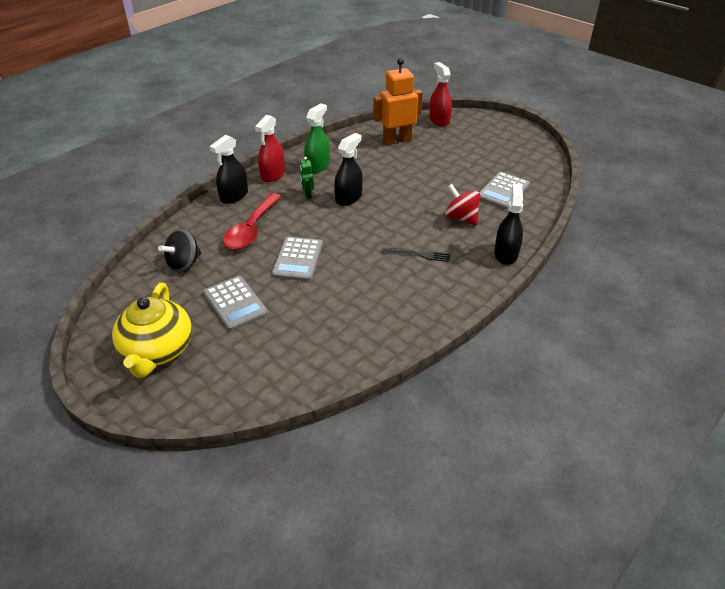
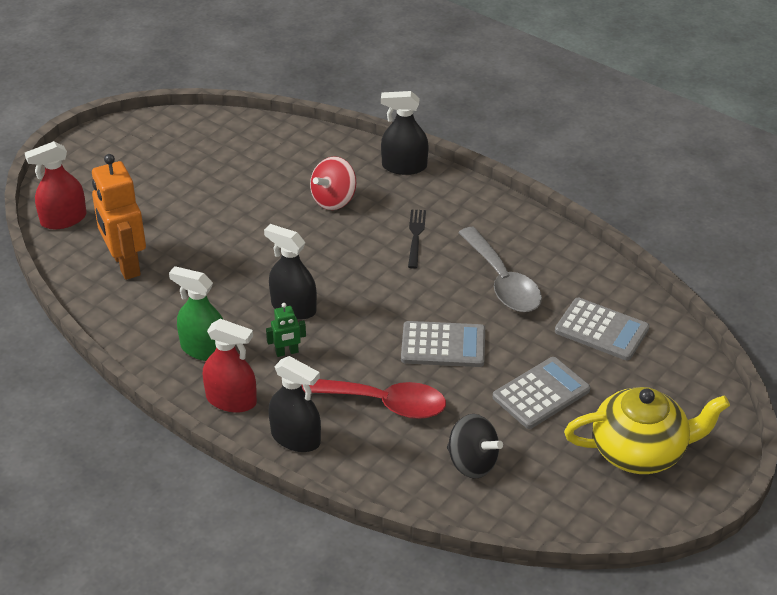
camera: 95 degrees left, 0 degrees up
(362, 295) = (502, 281): none -> grey spoon
(503, 191) = (269, 162): grey calculator -> grey calculator (601, 330)

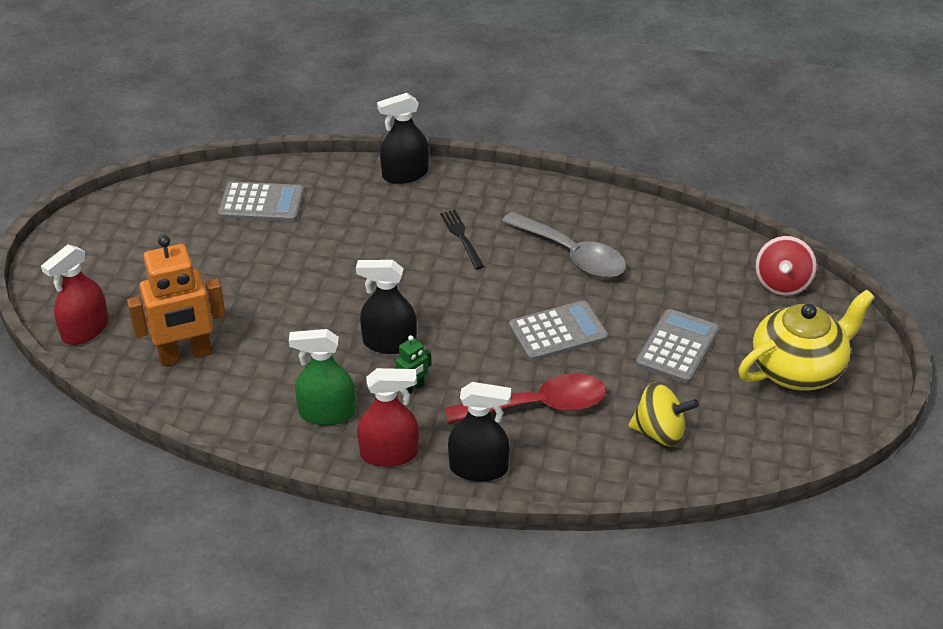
camera: 25 degrees left, 0 degrees up
(125, 264) = (185, 355): orange robot -> orange robot turned 60 degrees counterclockwise
(334, 200) = (358, 226): red spinning top -> red spinning top (782, 283)
(472, 463) = (660, 432): black spinning top -> yellow spinning top
(601, 330) = (690, 271): grey calculator -> grey calculator (261, 203)

